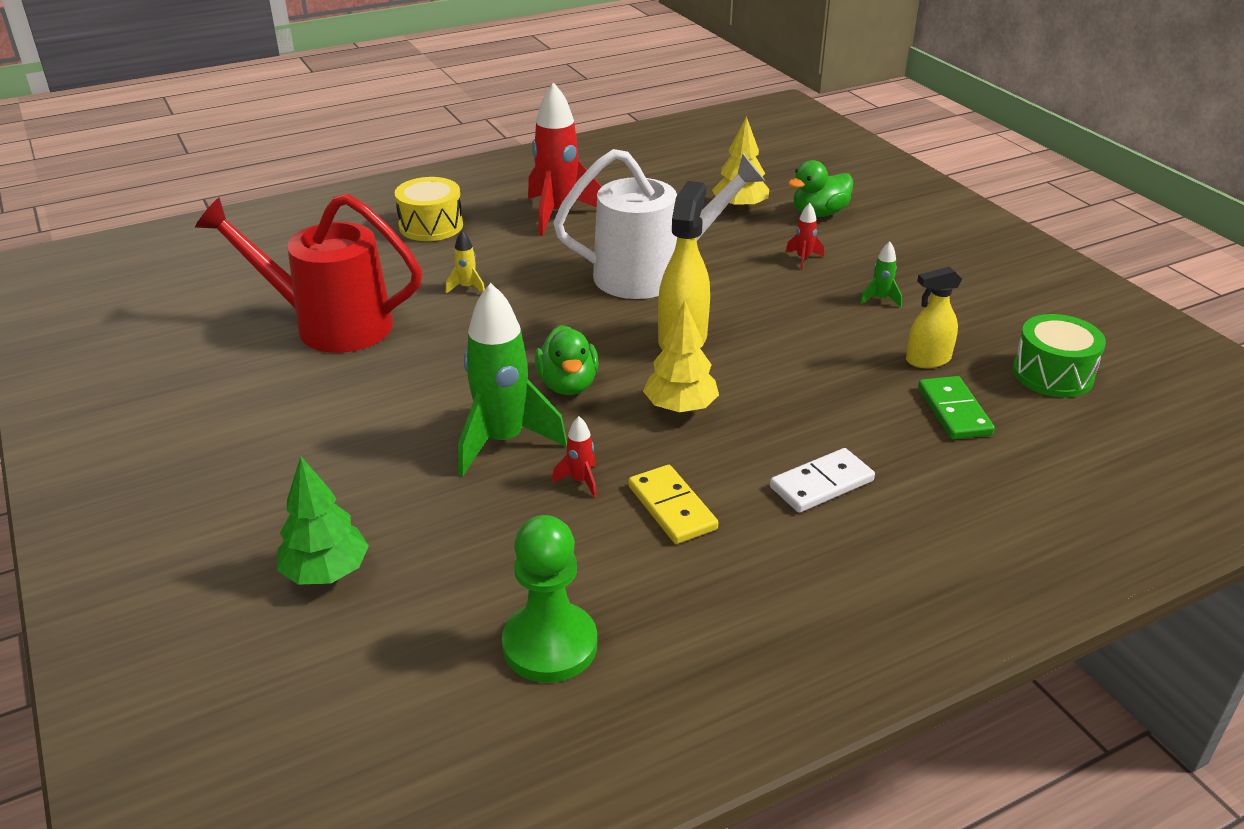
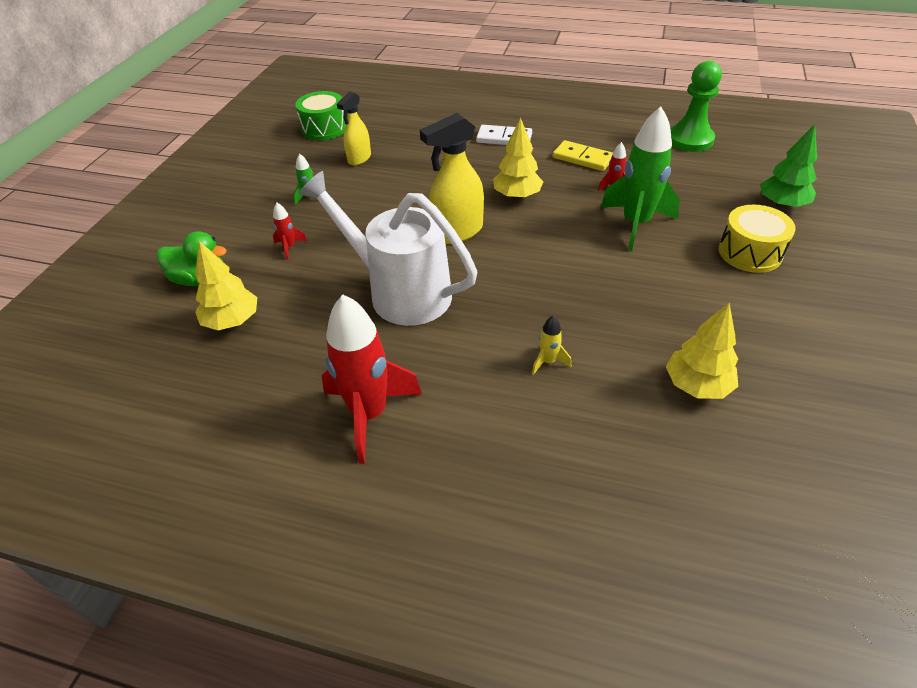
camera: 135 degrees left, 10 degrees up
(330, 325) = (697, 385): red watering can -> yellow tree
(431, 226) = (503, 482): yellow drum -> yellow drum (750, 252)
(568, 384) = (562, 238): green duck -> none
(672, 507) = (582, 158): yellow domino -> yellow domino turned 75 degrees counterclockwise
(927, 360) = (359, 158): yellow spray bottle -> yellow spray bottle turned 90 degrees clockwise
(954, 411) = (396, 136): green domino -> none

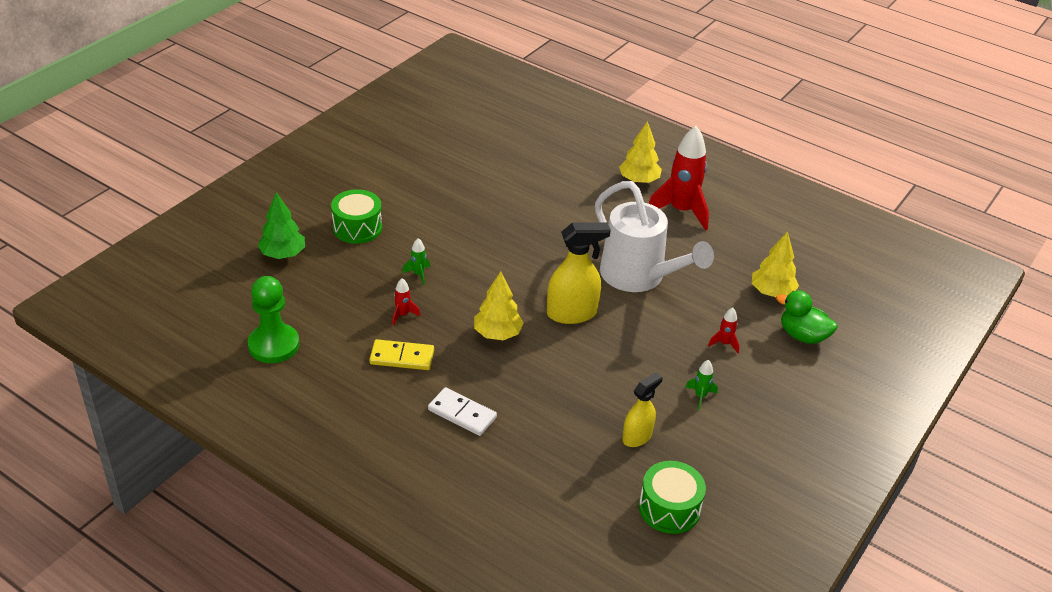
camera: 165 degrees left, 5 degrees down
(548, 362) = (558, 206): yellow rocket -> none
(582, 158) = (402, 357): yellow domino -> yellow domino turned 45 degrees counterclockwise
(635, 224) = (418, 274): green rocket -> green rocket, size x0.43
(697, 385) = (479, 171): yellow tree -> yellow tree (639, 180)
(750, 252) = (357, 228): yellow drum -> green drum

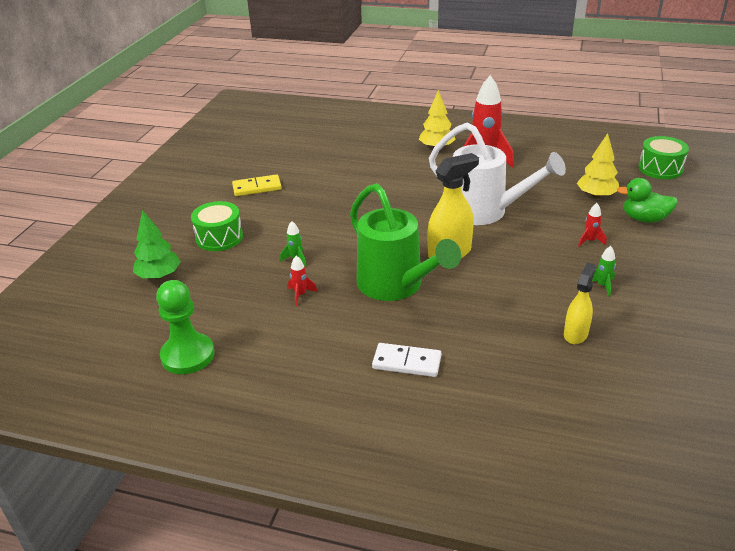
camera: 15 degrees left, 5 degrees down
(402, 357) = (320, 330): yellow domino -> yellow domino (257, 187)
(497, 333) = (396, 286): yellow tree -> green watering can
(669, 508) = (649, 386): green drum -> green drum (660, 168)

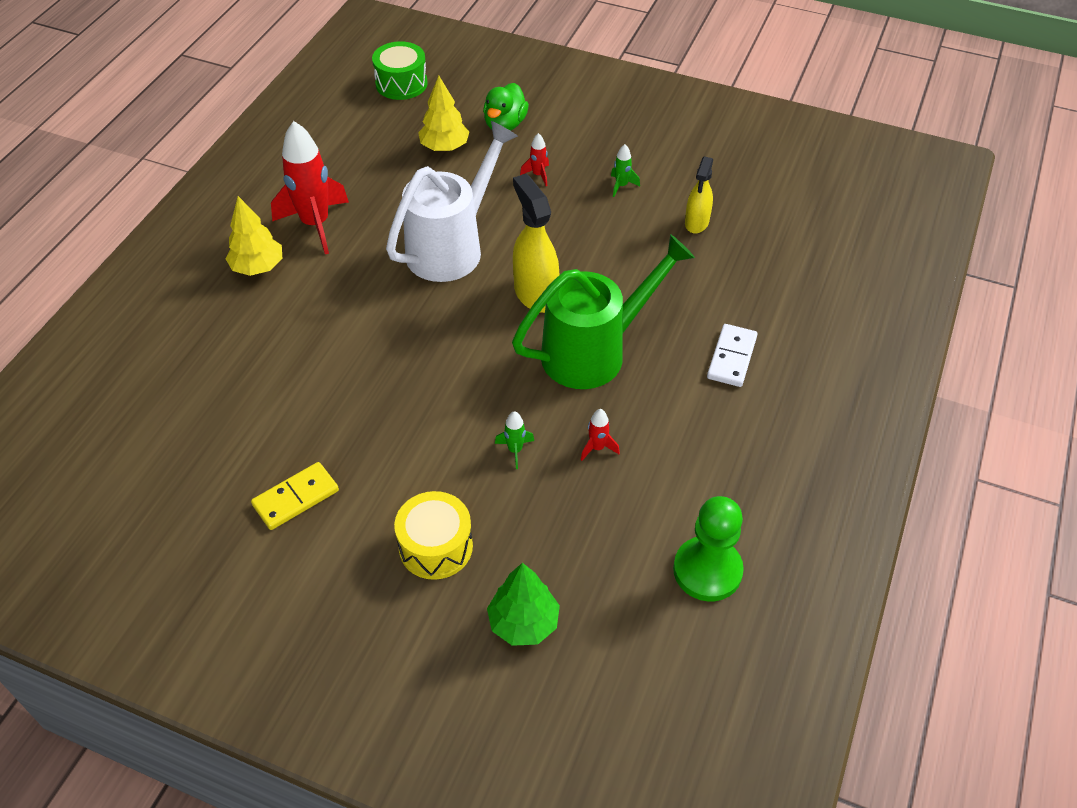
camera: 85 degrees left, 15 degrees up
(219, 237) = (436, 546): green drum -> yellow drum
(257, 187) = (296, 498): yellow domino -> yellow domino turned 60 degrees clockwise
(575, 334) = (696, 223): yellow spray bottle -> yellow spray bottle turned 105 degrees counterclockwise

